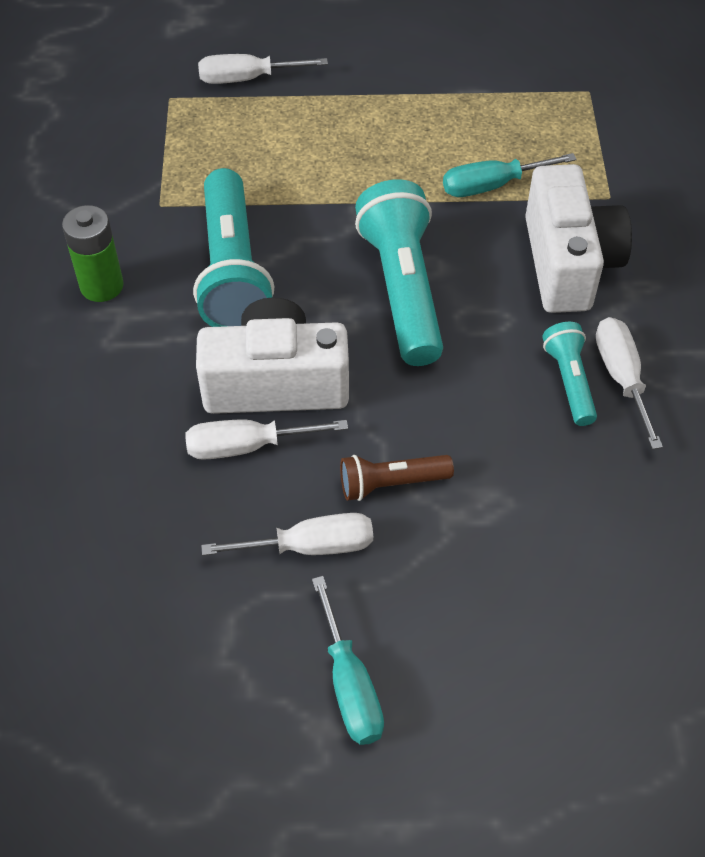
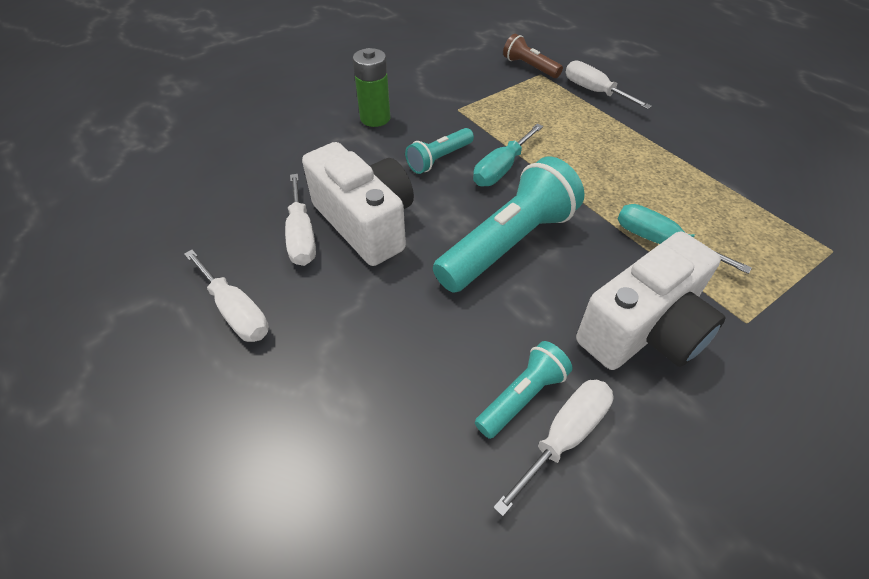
camera: 55 degrees right, 5 degrees down
(232, 270) = (439, 159): turquoise flashlight -> turquoise flashlight, size x0.53
(247, 446) = (301, 236): white screwdriver -> white screwdriver turned 150 degrees counterclockwise
(350, 685) = (116, 401): turquoise screwdriver -> turquoise screwdriver (501, 169)
(391, 483) = (323, 329): brown flashlight -> brown flashlight (530, 67)

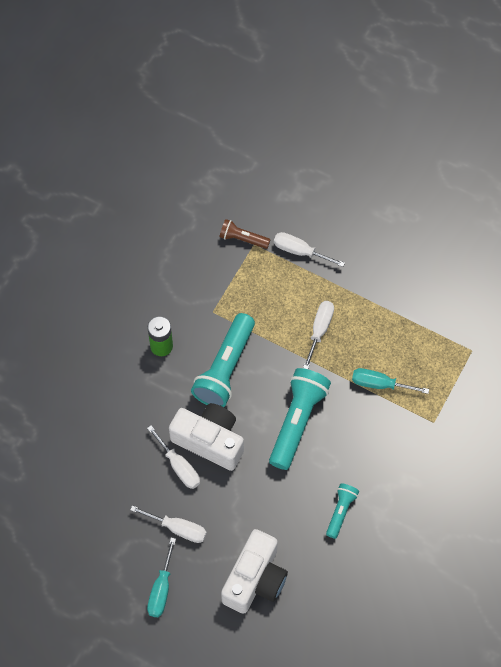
camera: 25 degrees left, 15 degrees up
(439, 159) = (225, 368): turquoise flashlight -> turquoise flashlight, size x1.90
(501, 169) = (268, 361): turquoise screwdriver -> turquoise screwdriver (161, 589)
(564, 437) = (366, 523): white screwdriver -> white screwdriver (319, 330)
(644, 330) = (385, 449): white camera -> white camera (255, 579)

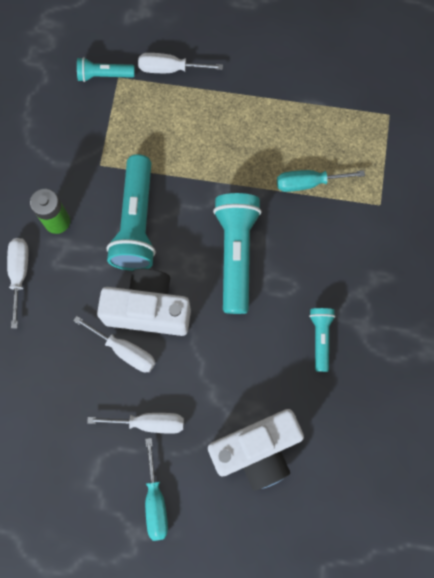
camera: 20 degrees left, 10 degrees up
(243, 239) = (104, 75): brown flashlight -> turquoise flashlight
(255, 579) = (256, 450): white camera -> white camera turned 60 degrees clockwise
(319, 330) = (222, 146): white screwdriver -> white screwdriver (20, 274)

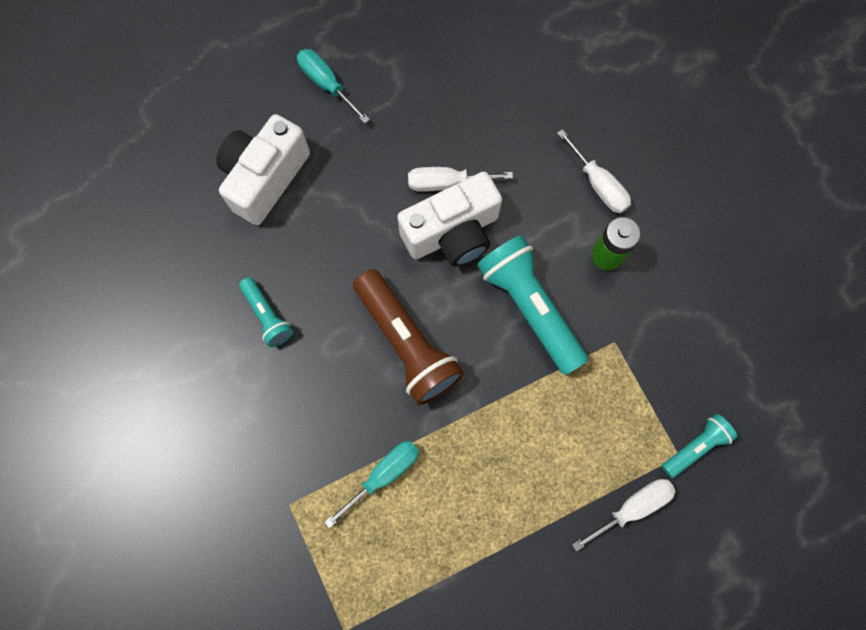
camera: 145 degrees right, 0 degrees up
(149, 423) = (377, 139): white screwdriver -> none
(236, 254) = (406, 343): turquoise flashlight -> brown flashlight

